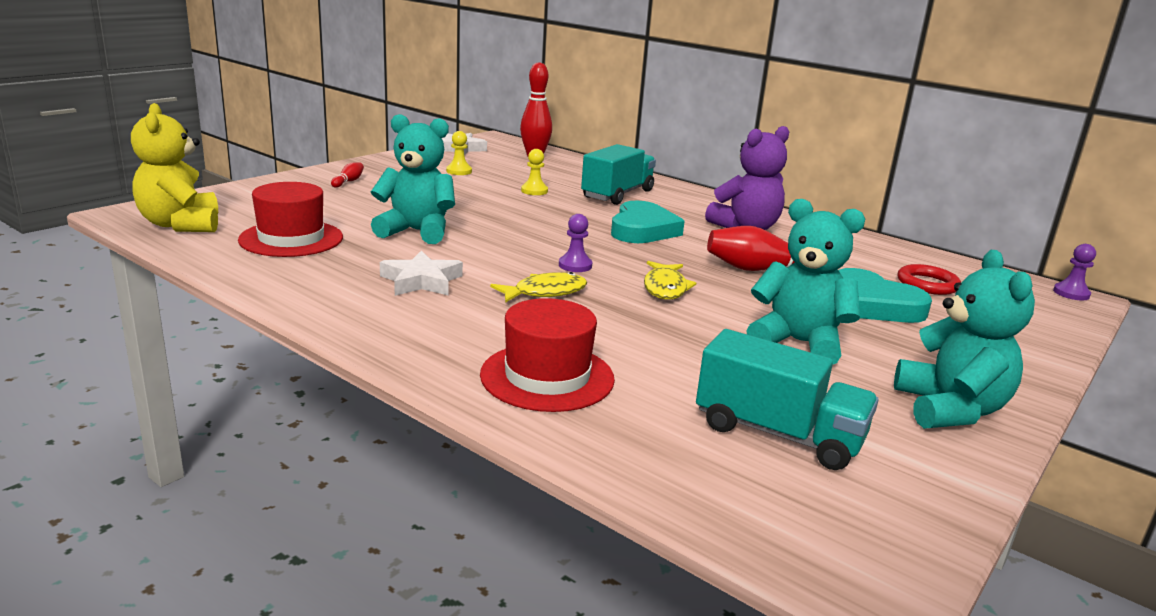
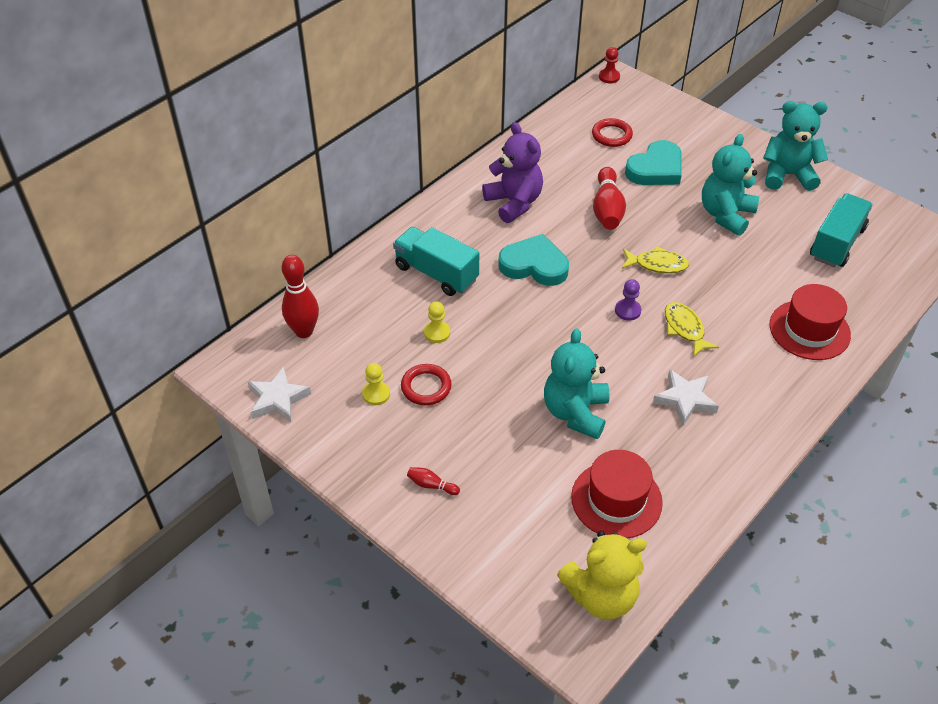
camera: 85 degrees left, 25 degrees up
(464, 185) = (426, 387): none -> red ring
(1071, 293) = (609, 77): purple pawn -> red pawn

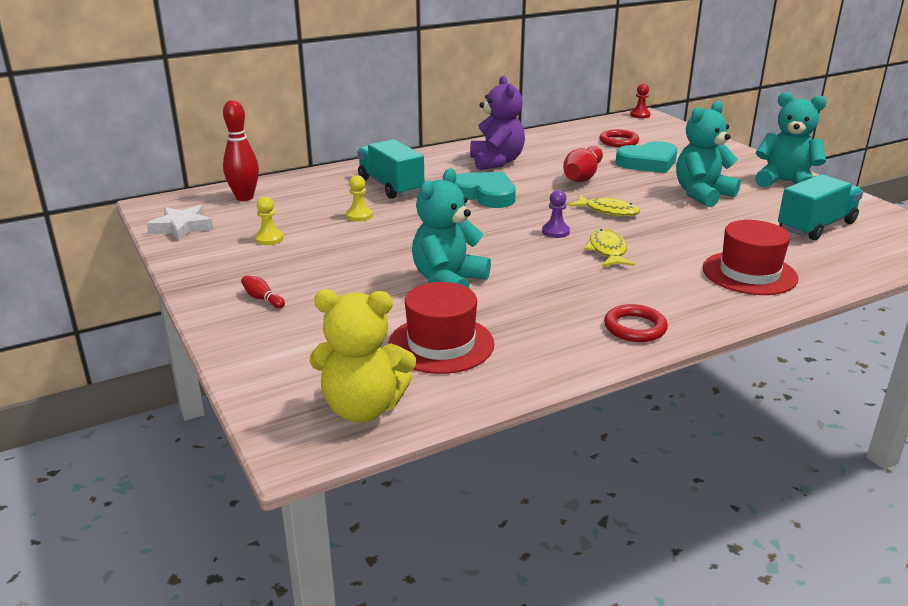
camera: 20 degrees right, 20 degrees down
(426, 387) = (318, 242): red ring -> red ring (635, 327)
(685, 400) = (572, 294): white star -> none

